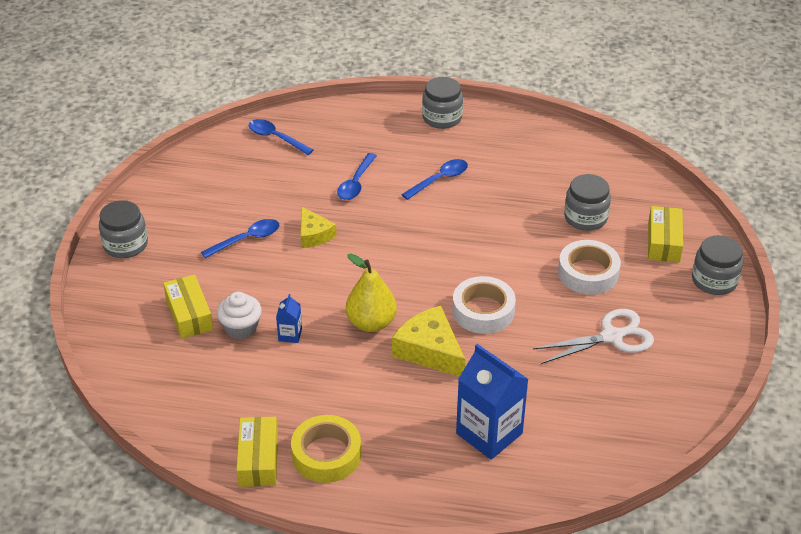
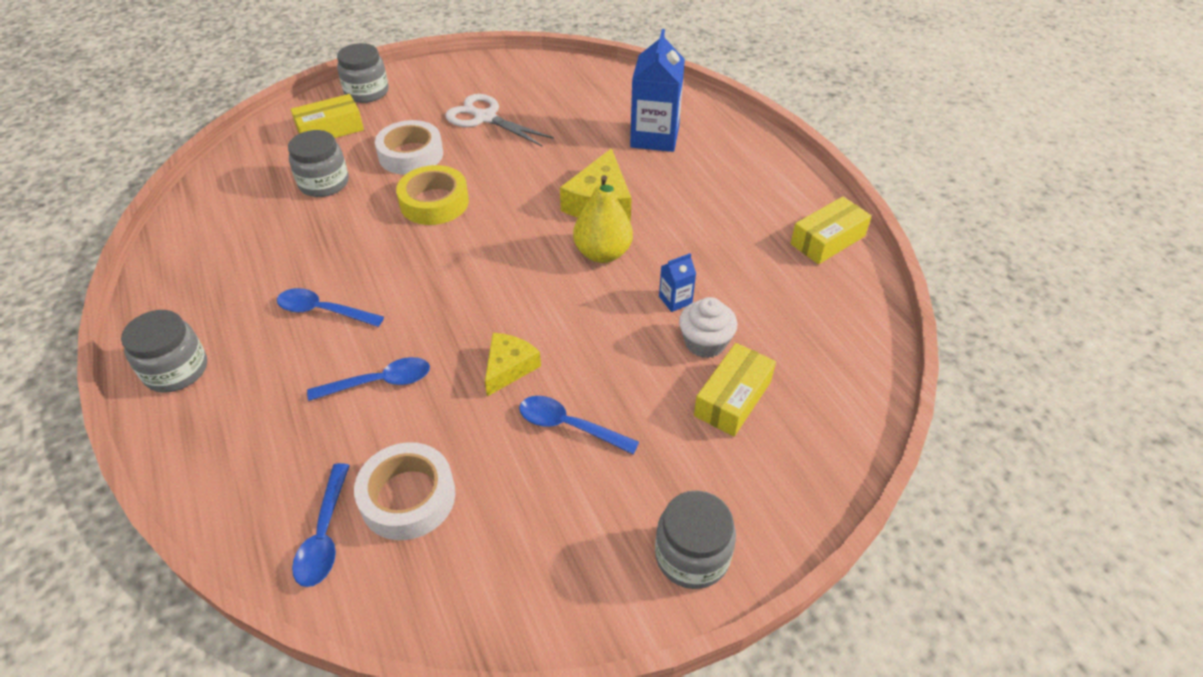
camera: 125 degrees left, 5 degrees up
(326, 454) = (775, 206): yellow tape -> yellow tape (434, 202)
(483, 311) = (518, 193): white tape -> white tape (408, 497)

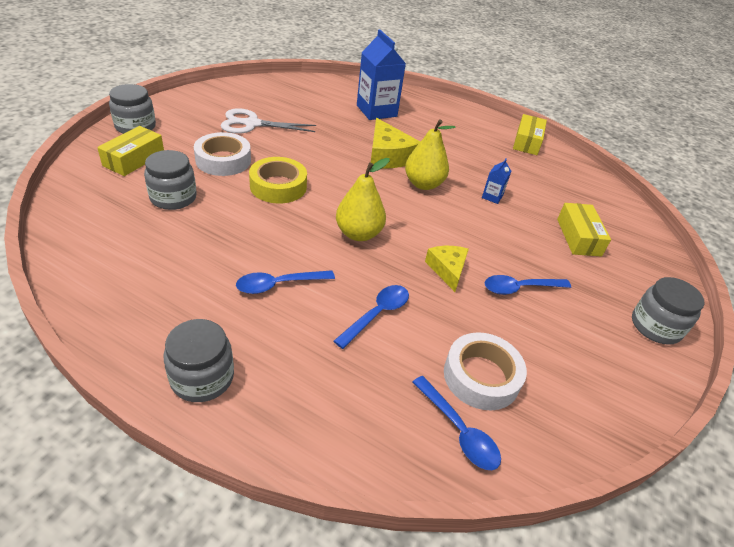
camera: 40 degrees left, 5 degrees down
(458, 287) = (358, 234): none -> yellow pear
(705, 343) = (532, 214): white cupcake -> none

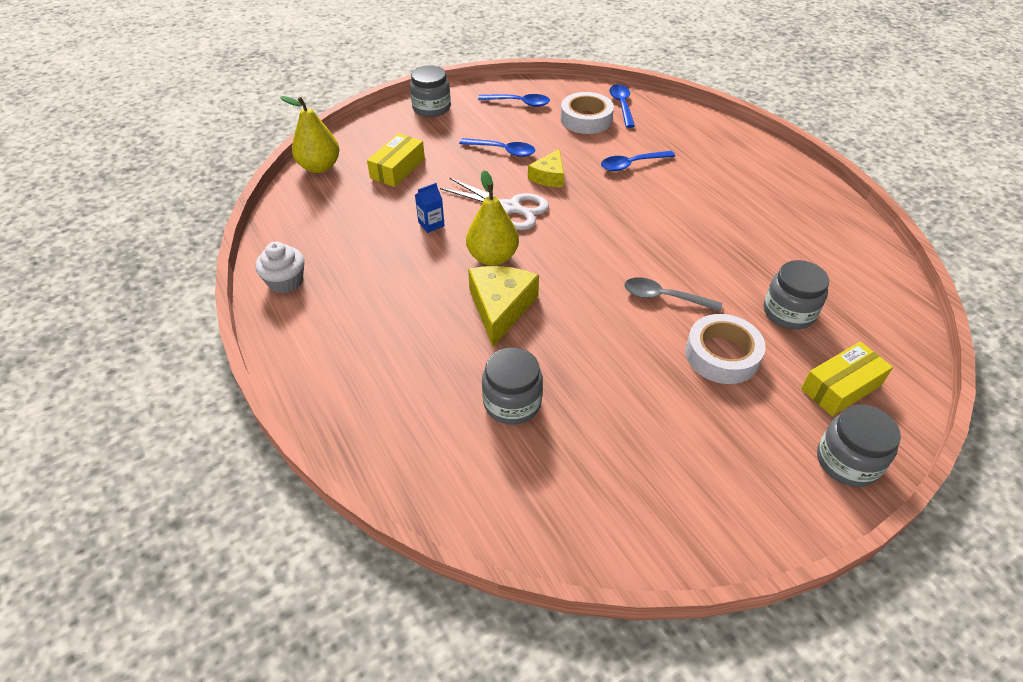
camera: 145 degrees left, 5 degrees up
(202, 378) = (770, 163): grey jar -> grey jar (512, 402)
(251, 124) = (663, 422): white scissors -> white scissors (510, 208)
(278, 186) = (664, 297): yellow tape -> grey spoon
(279, 284) = (700, 202): blue spoon -> blue spoon (519, 103)
(358, 234) = (606, 224): yellow pear -> yellow pear (319, 167)
(376, 111) = (443, 402): blue carton -> none
(527, 142) = (286, 282): yellow box -> white cupcake

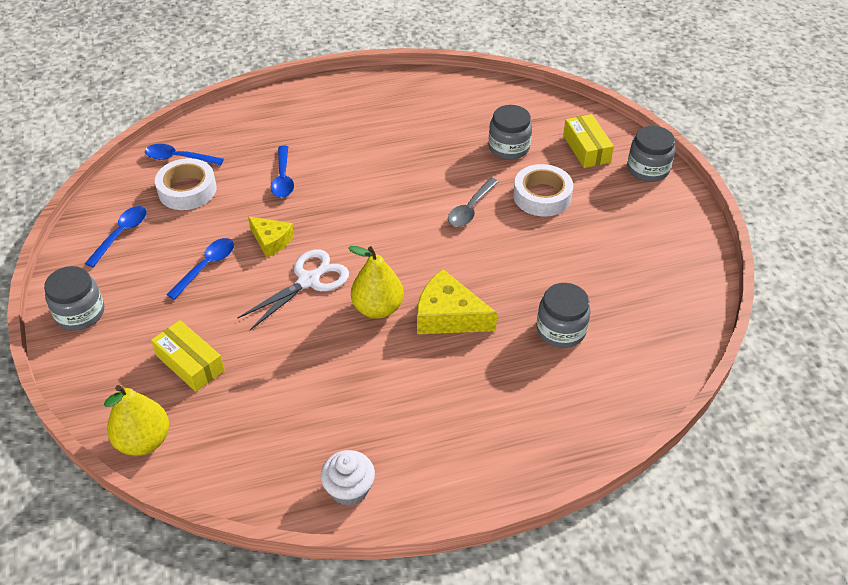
camera: 75 degrees left, 0 degrees up
(431, 224) = (306, 348): blue carton -> none

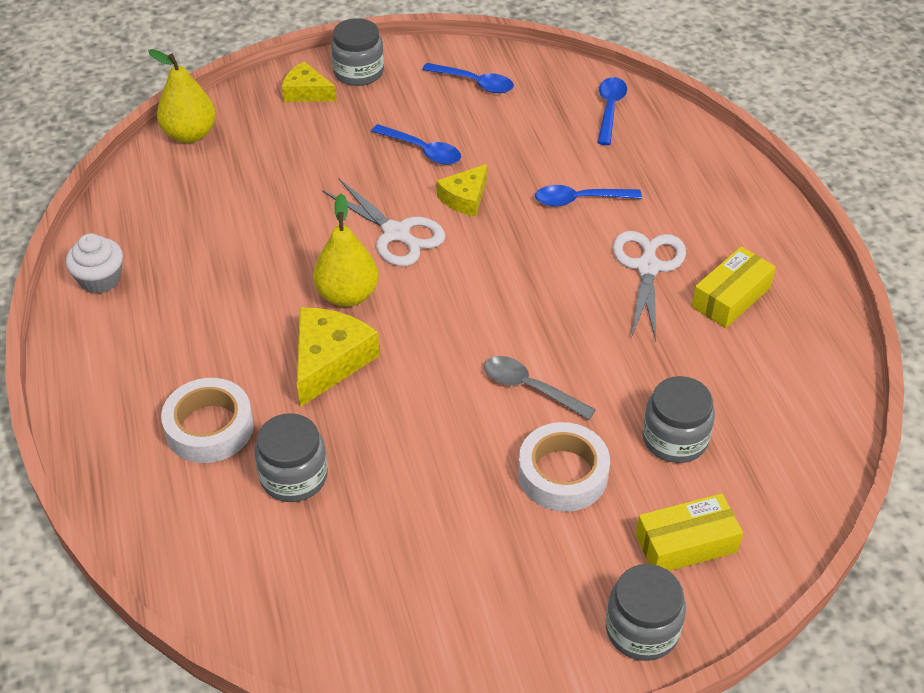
camera: 90 degrees right, 0 degrees up
(100, 351) = (306, 92): none -> yellow cheese
(187, 190) = (551, 122): white tape -> white tape (209, 427)
(190, 363) = (282, 153): yellow box -> yellow box (731, 297)
(357, 149) = (648, 267): none -> white scissors

